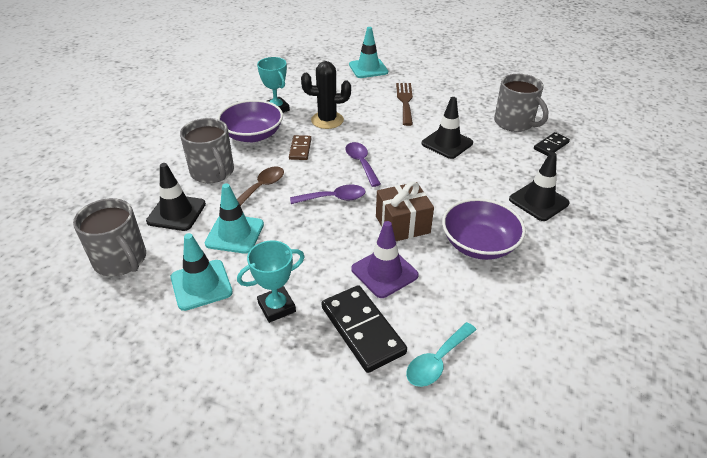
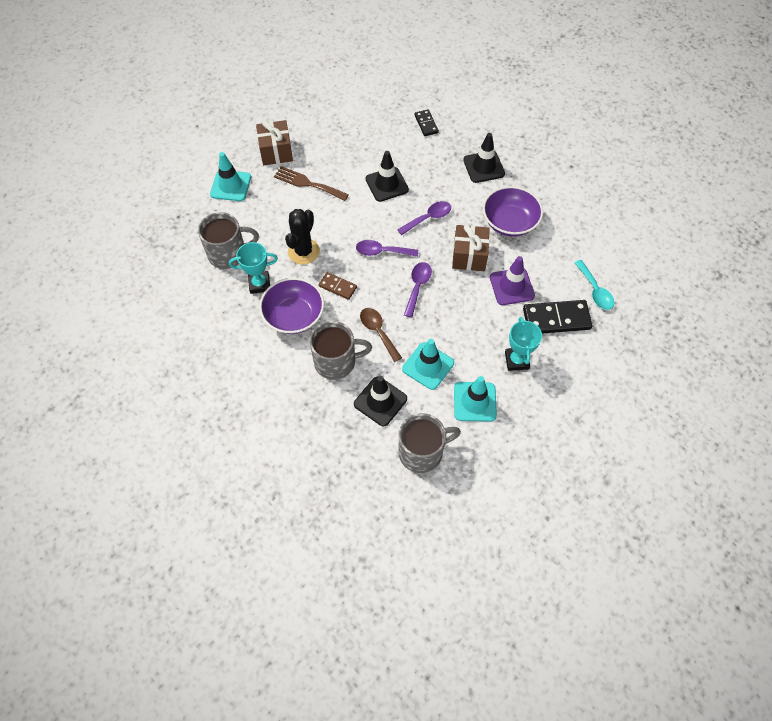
camera: 65 degrees left, 20 degrees up
(424, 77) = (276, 151): none -> brown gift
(429, 181) = (428, 218): none -> purple spoon
(514, 123) = (384, 128): grey mug -> grey mug (228, 254)

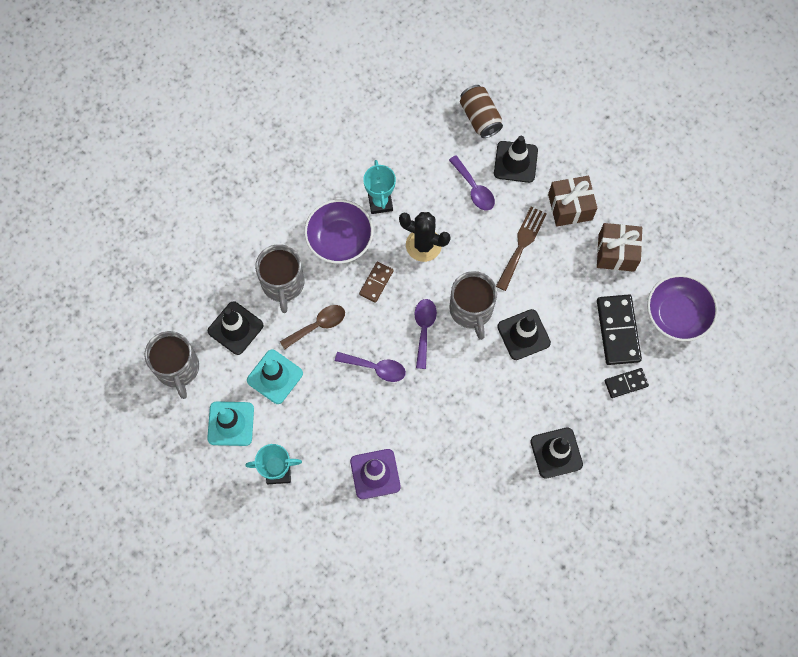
camera: 90 degrees right, 10 degrees up
(184, 209) = (480, 118): none -> brown can
(228, 254) = (420, 168): grey mug -> grey mug (471, 310)
(231, 186) = (515, 162): turquoise traffic cone -> black traffic cone
(428, 218) = (473, 382): purple spoon -> purple spoon (474, 189)
(469, 256) = (418, 427): brown gift -> brown gift (616, 253)
(509, 222) = (469, 479): purple bowl -> purple bowl (677, 314)
(556, 319) = (331, 521): black domino -> black domino (618, 330)
(595, 291) = (369, 572): turquoise spoon -> none

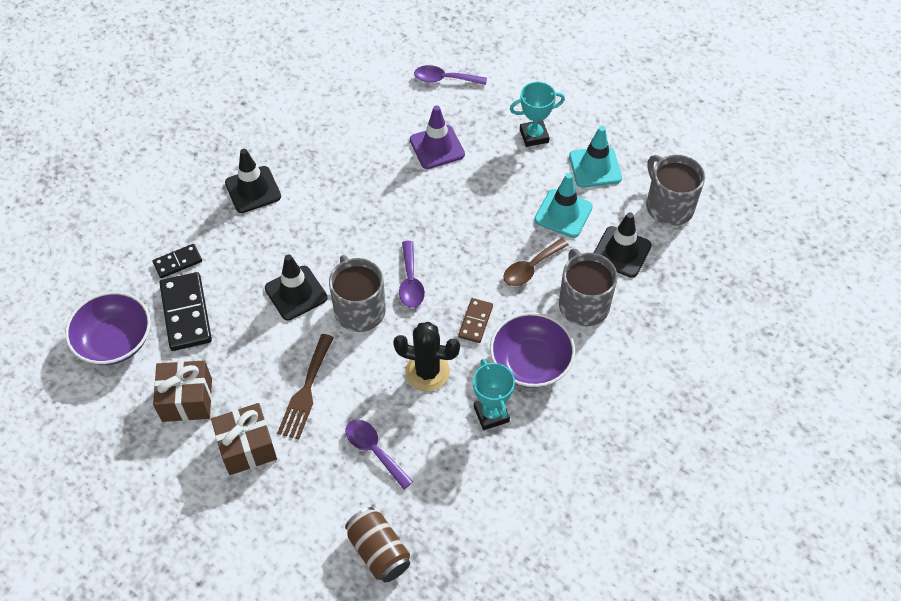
camera: 170 degrees right, 15 degrees down
(376, 368) = (456, 237): purple spoon -> purple spoon (444, 79)
(515, 162) = (323, 496): black traffic cone -> none

